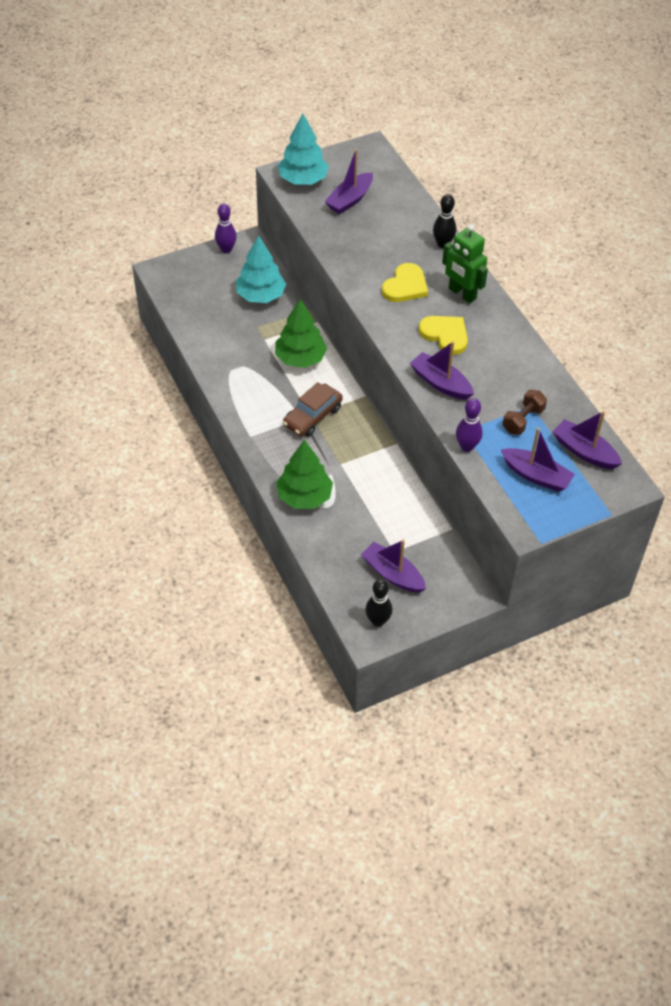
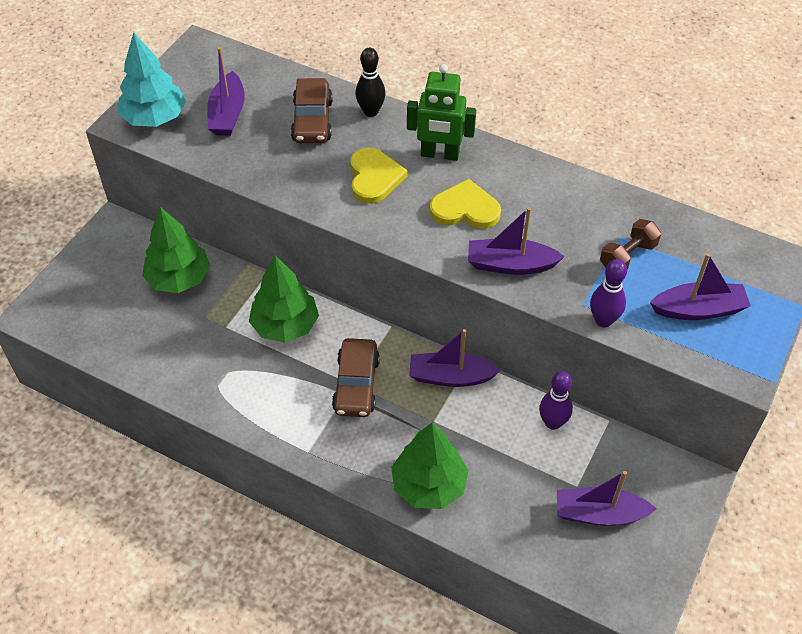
camera: 35 degrees left, 0 degrees up
(226, 249) = (93, 247): purple bowling pin -> purple bowling pin (552, 422)
(261, 295) = (179, 278): turquoise tree -> green tree
(378, 621) = (634, 581): black bowling pin -> none
(399, 231) = (312, 121): none -> brown car
(523, 420) = (628, 256): brown dumbbell -> brown dumbbell turned 45 degrees clockwise
(584, 451) = (715, 254): purple boat -> purple boat (450, 377)

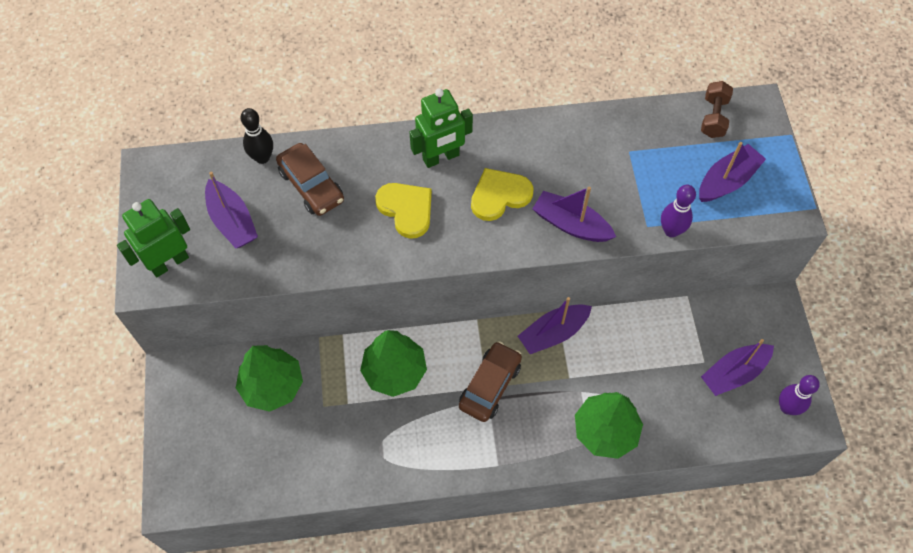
camera: 35 degrees left, 10 degrees up
(155, 118) = (169, 262): turquoise tree -> green robot
(356, 385) = (490, 385): brown car -> brown car turned 120 degrees counterclockwise
(371, 111) = (353, 149): black bowling pin -> black bowling pin (262, 157)
(510, 265) = (571, 224): purple boat -> purple boat turned 60 degrees clockwise
(552, 422) = (651, 323): purple bowling pin -> purple bowling pin (787, 407)
(628, 256) = (647, 165): brown dumbbell -> brown dumbbell (713, 117)

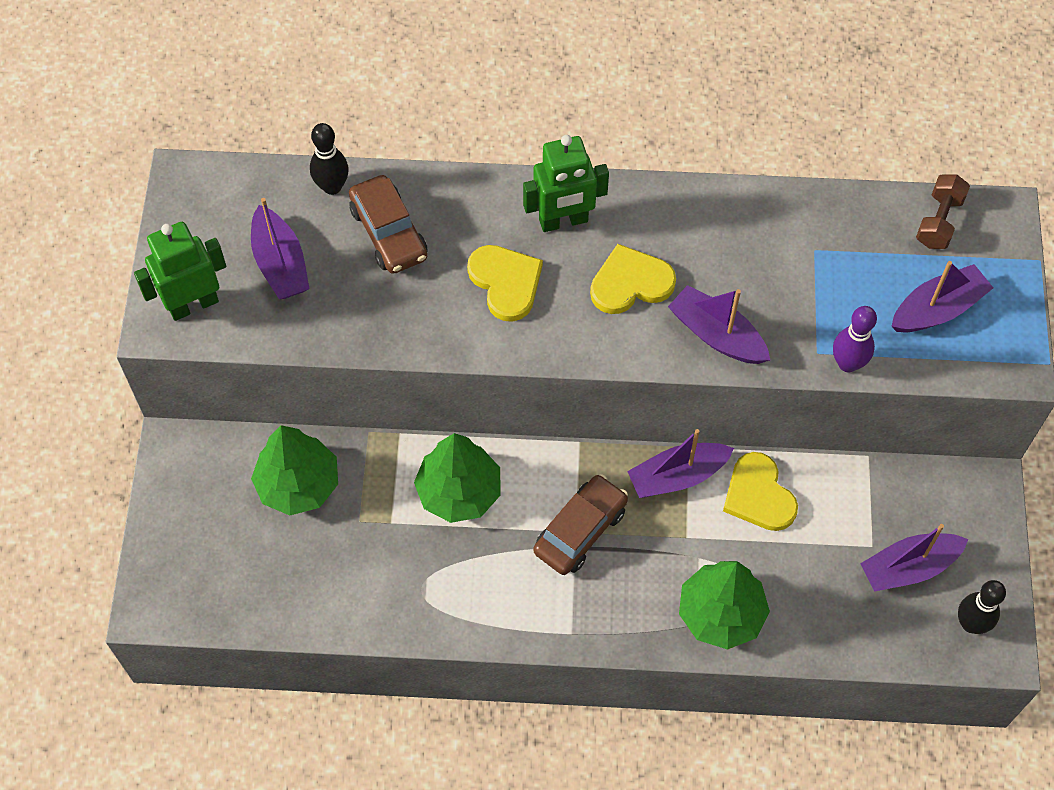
camera: 10 degrees right, 0 degrees up
(615, 337) = (758, 495): none -> yellow heart
(787, 407) = (971, 624): purple bowling pin -> black bowling pin

